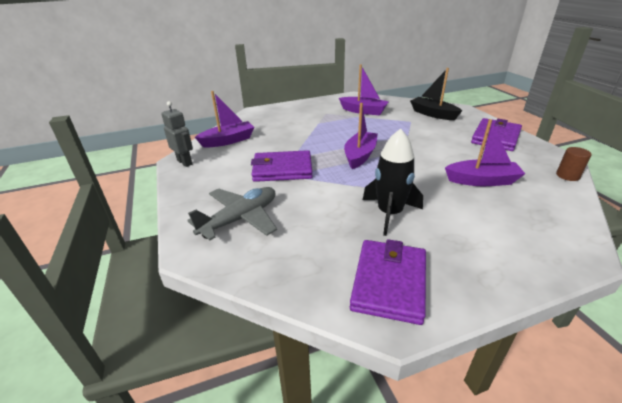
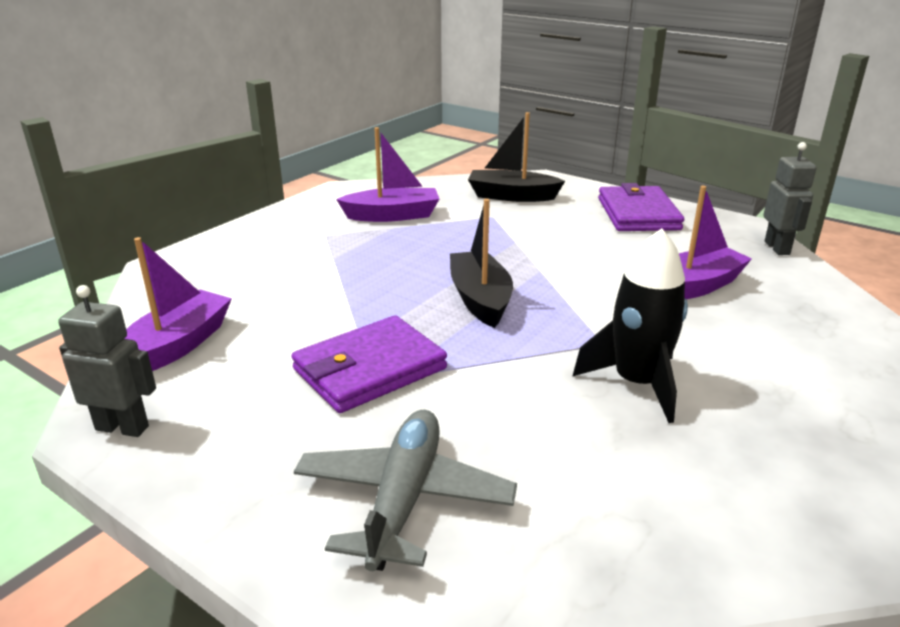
camera: 35 degrees left, 5 degrees down
(360, 155) = (480, 299): purple boat -> black boat
(389, 283) = (762, 495): purple wallet -> none
(567, 176) = (777, 248): brown cylinder -> grey robot

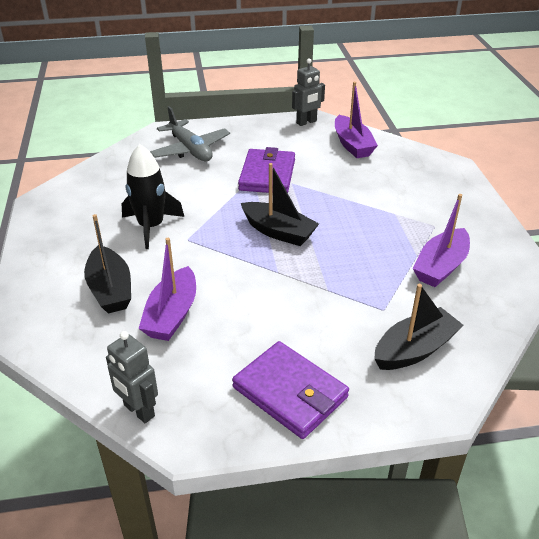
camera: 135 degrees right, 10 degrees up
(754, 336) = (110, 289): none -> black boat

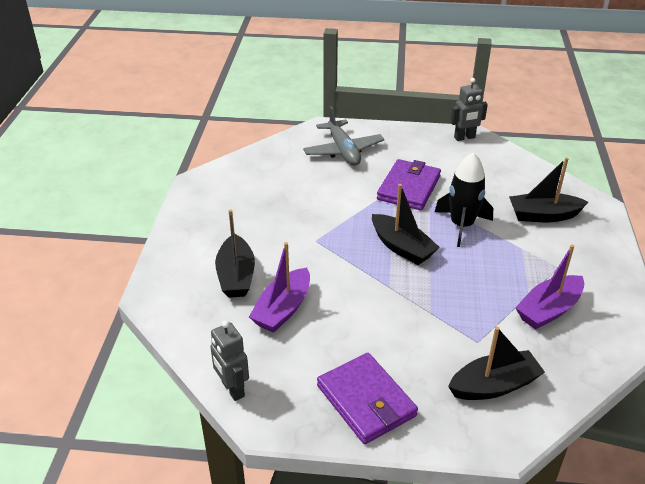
camera: 15 degrees right, 0 degrees up
(151, 226) = (286, 222): black rocket -> black rocket (461, 225)
(352, 145) = (503, 169): purple boat -> none
(404, 181) = (543, 215): none -> black boat

